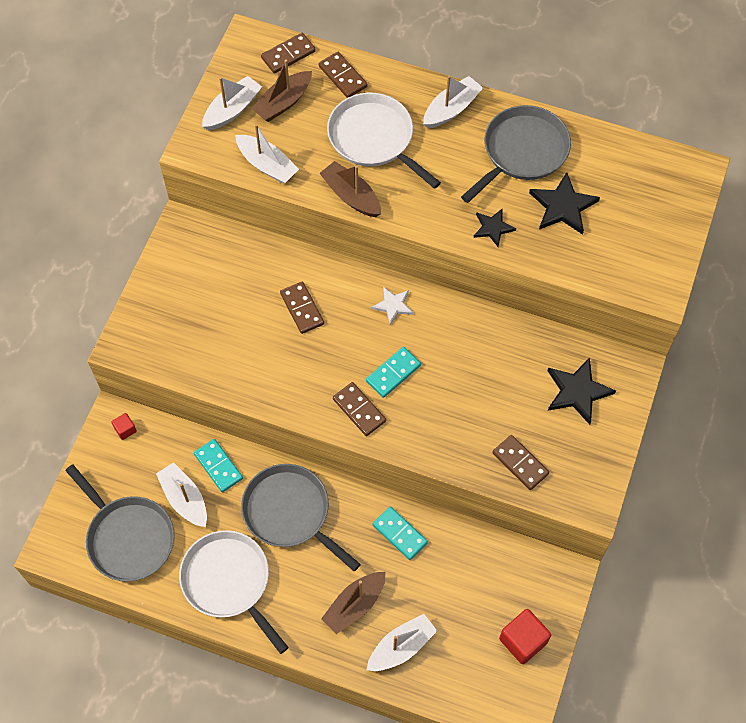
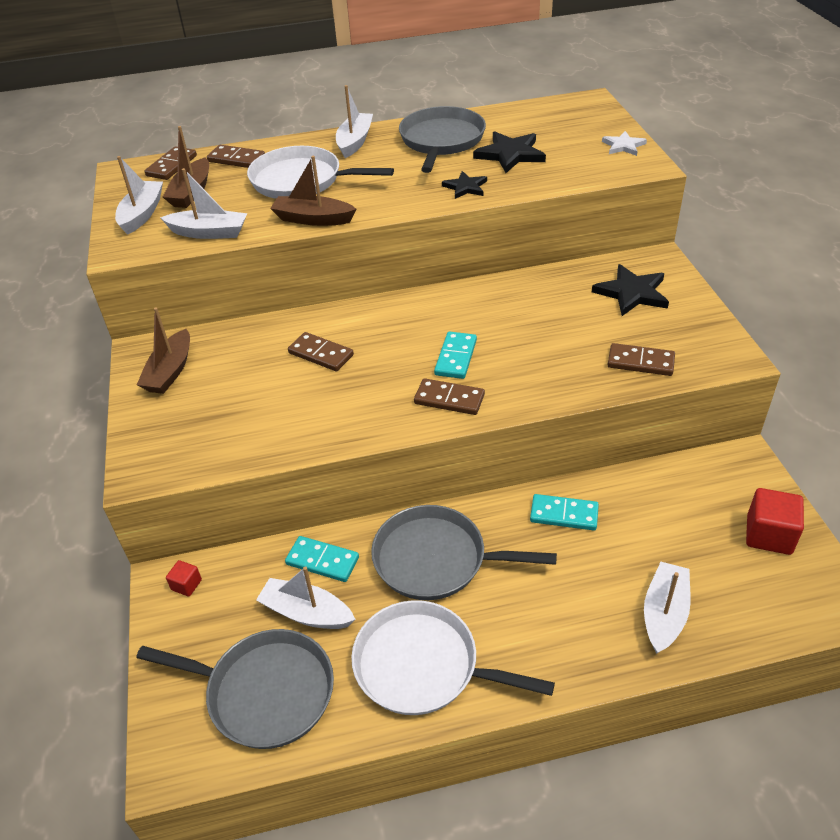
camera: 30 degrees left, 20 degrees down
(354, 605) = (579, 604): brown boat -> brown boat (170, 371)
(393, 305) = (409, 313): white star -> white star (623, 146)

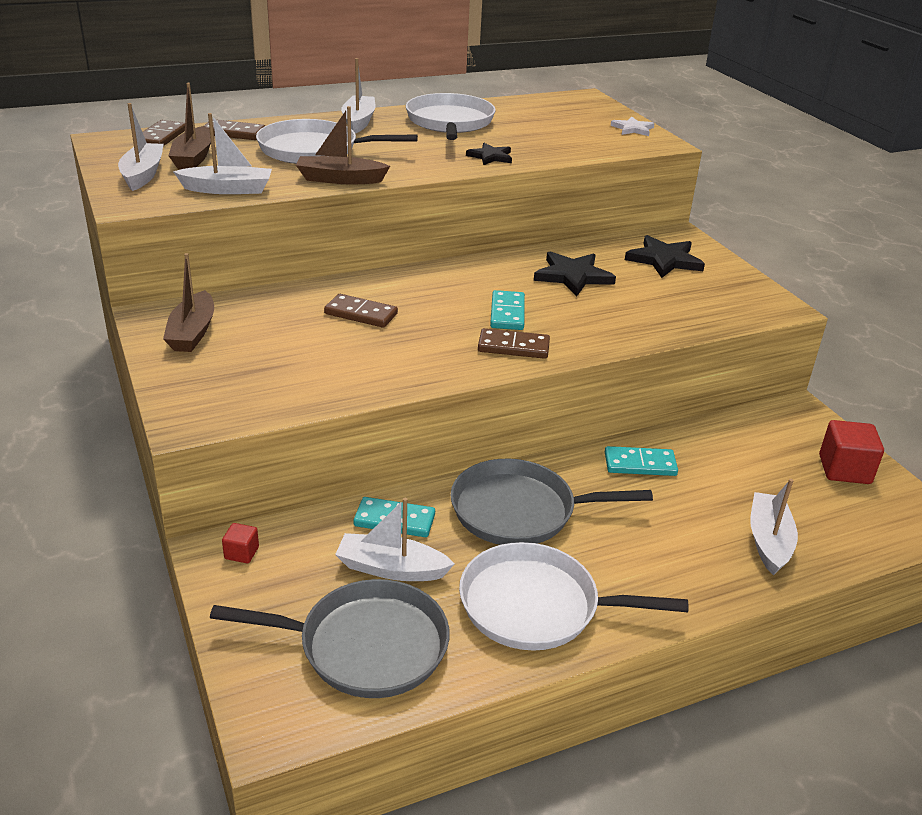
camera: 15 degrees left, 10 degrees down
(441, 141) = (450, 122): grey pan -> white pan
(510, 154) = (525, 133): black star -> black star (573, 276)
(640, 362) = (694, 312): brown domino -> none

